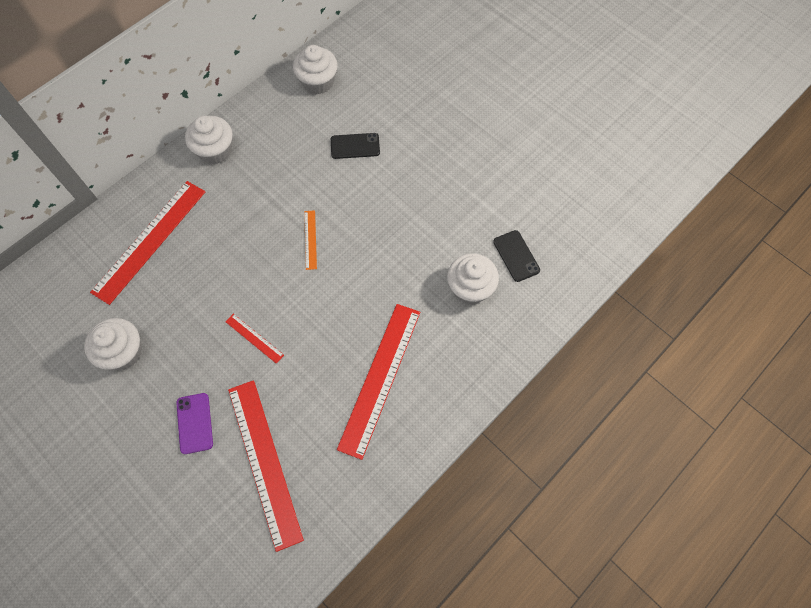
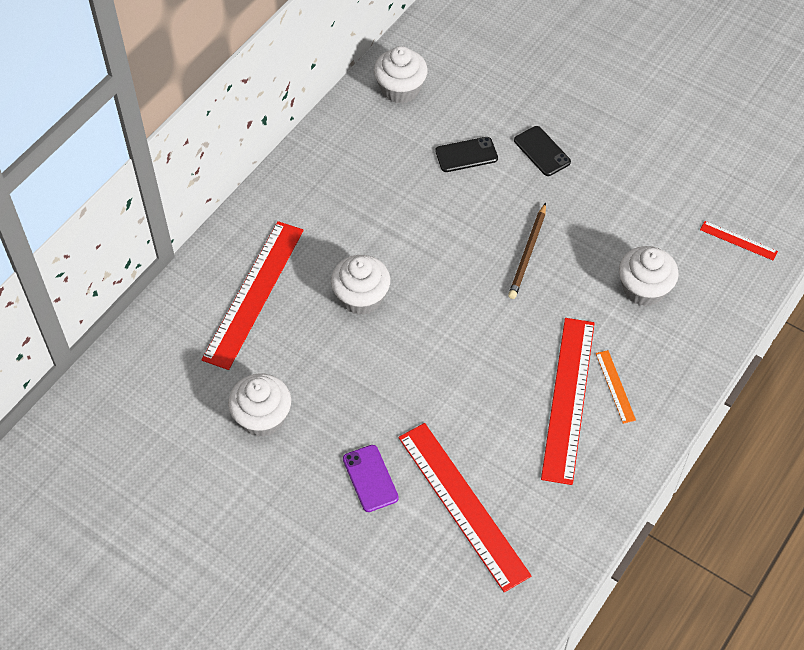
camera: 10 degrees left, 10 degrees down
(215, 151) = (300, 183): white cupcake -> white cupcake (361, 297)
(254, 338) = (411, 379): red ruler -> red ruler (738, 240)
(310, 239) = (444, 264): orange ruler -> orange ruler (615, 386)
(381, 240) = (528, 253): none -> brown pencil
(516, 256) = (686, 247): black phone -> black phone (542, 151)

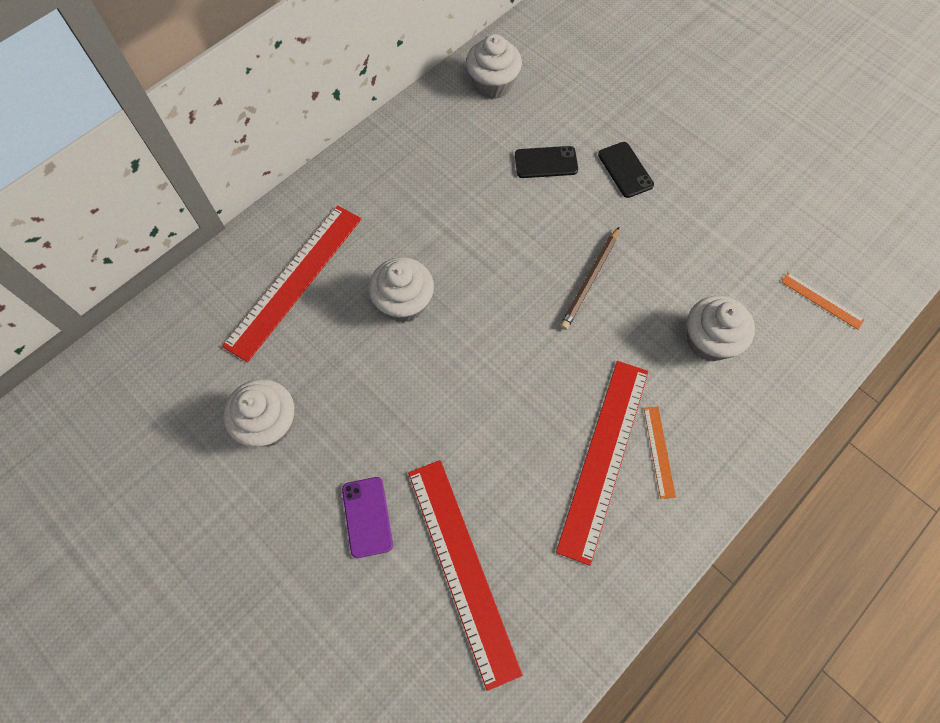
camera: 10 degrees right, 10 degrees up
(738, 240) = (822, 300): red ruler -> orange ruler

